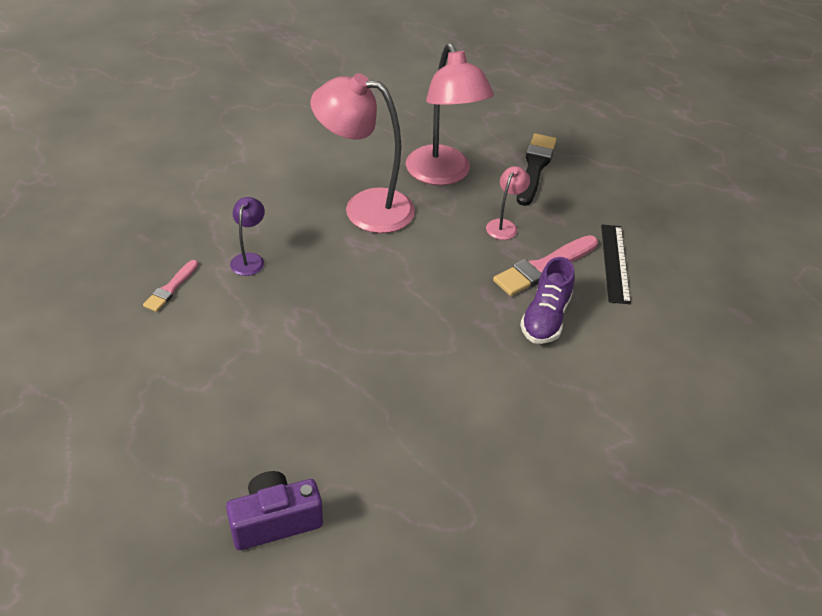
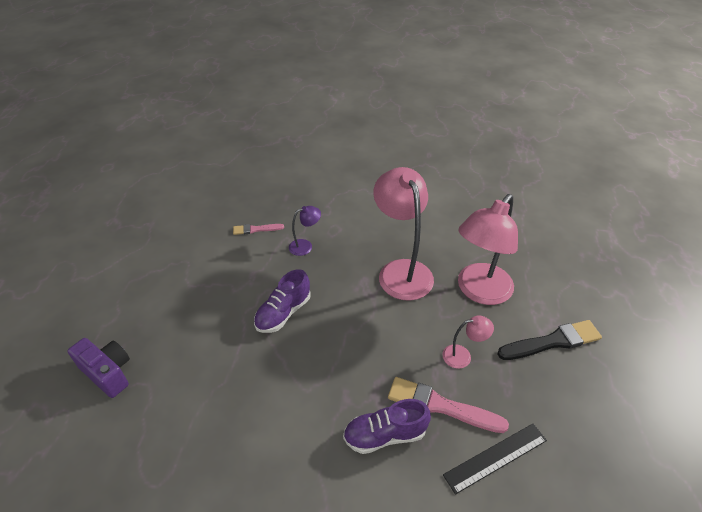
camera: 60 degrees right, 0 degrees up
(334, 322) = (283, 313): none -> purple shoe

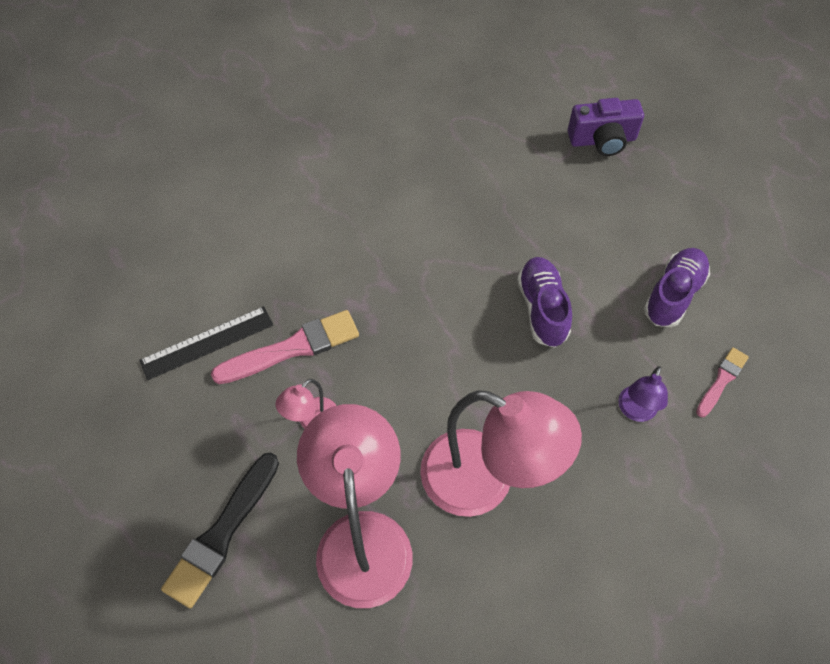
camera: 135 degrees right, 15 degrees up
(385, 435) = (321, 282): purple shoe -> purple shoe (673, 295)
(496, 457) = (207, 342): black ruler -> black ruler turned 45 degrees clockwise

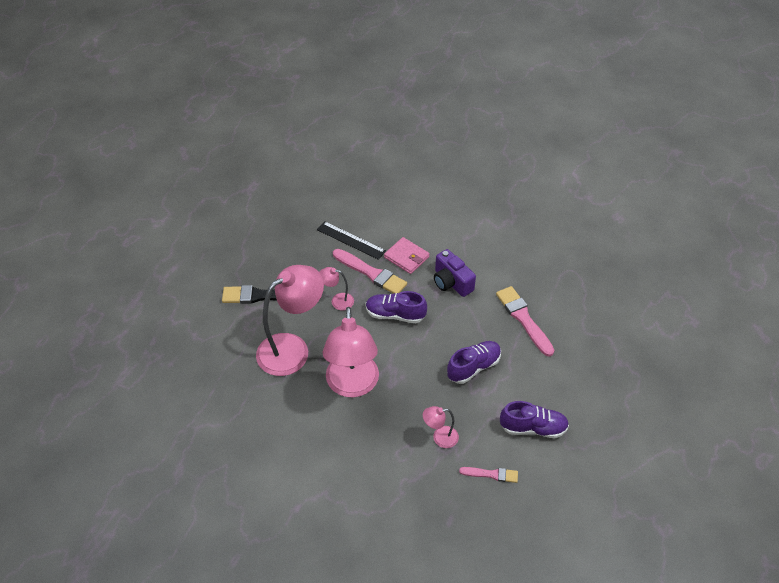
camera: 60 degrees right, 10 degrees down
(296, 287) = (406, 257): none -> pink wallet
(391, 356) = (395, 314): none -> purple shoe
(498, 210) = (523, 319): none -> pink brush
(602, 140) = (620, 347): purple camera -> purple camera (451, 282)
(635, 411) = (440, 437): purple lamp -> pink lamp

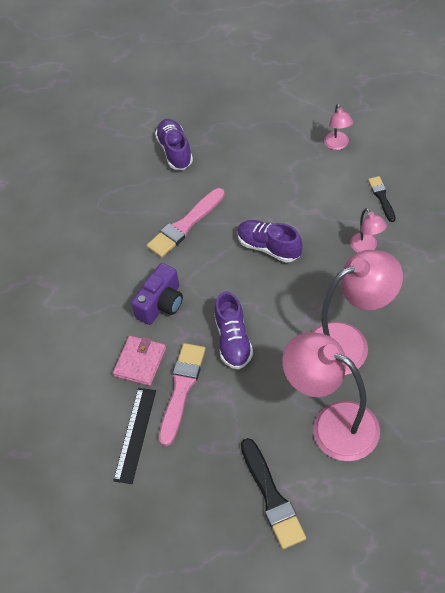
camera: 105 degrees left, 5 degrees up
(337, 301) = (240, 407): pink lamp -> pink lamp (337, 145)
(491, 474) = (381, 197): pink brush -> black brush
(533, 428) = (315, 182): purple shoe -> purple shoe (175, 151)

